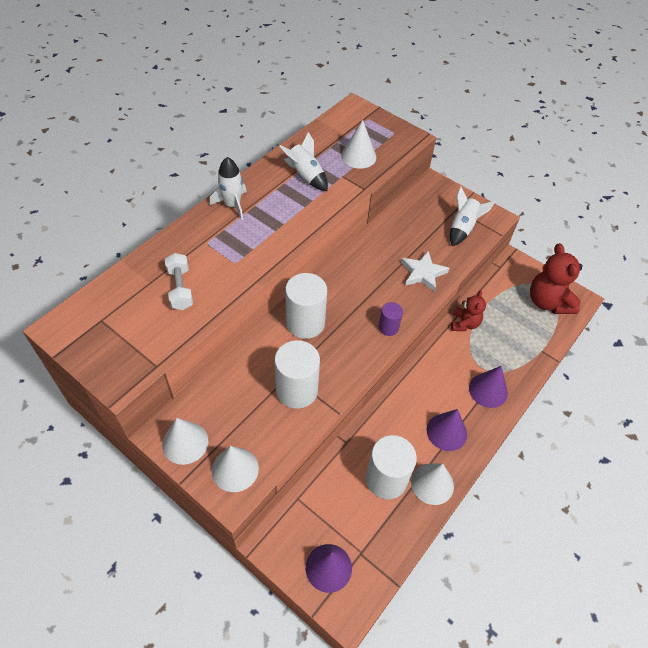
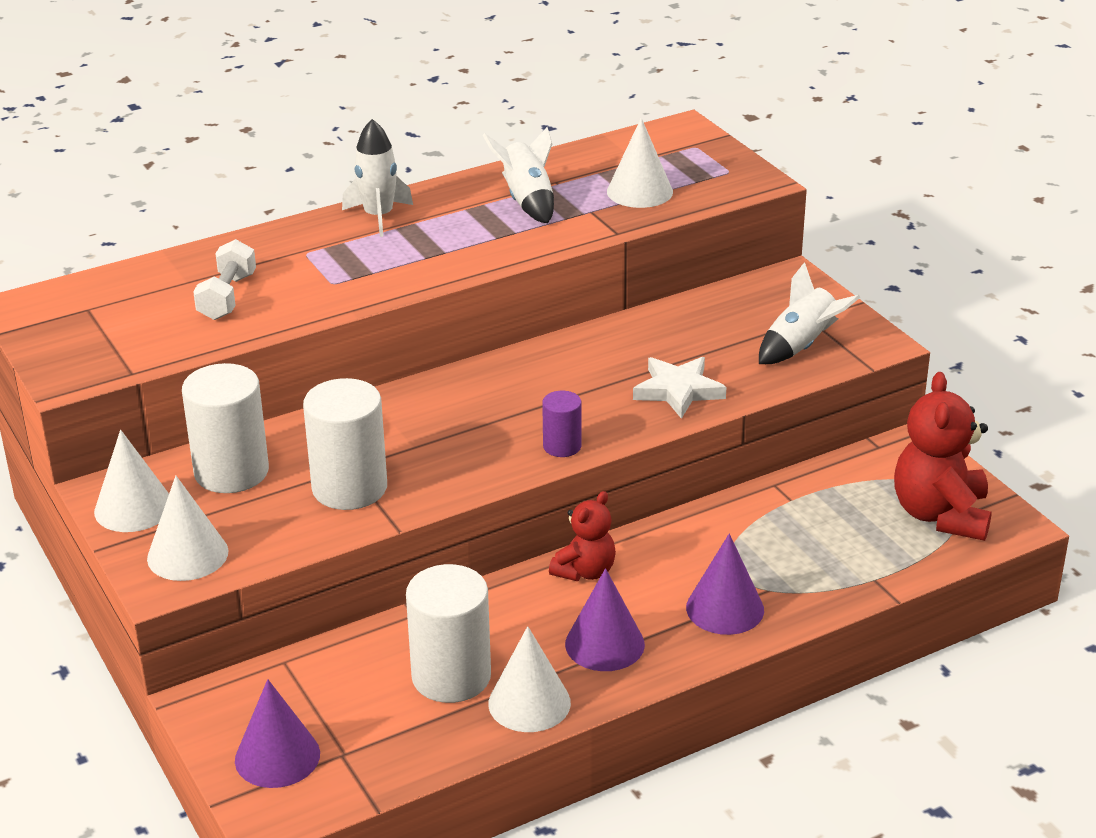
camera: 25 degrees right, 20 degrees down
(305, 323) = (422, 411): white cylinder -> white cylinder (231, 472)
(464, 323) = (746, 510): red teddy bear -> red teddy bear (585, 571)

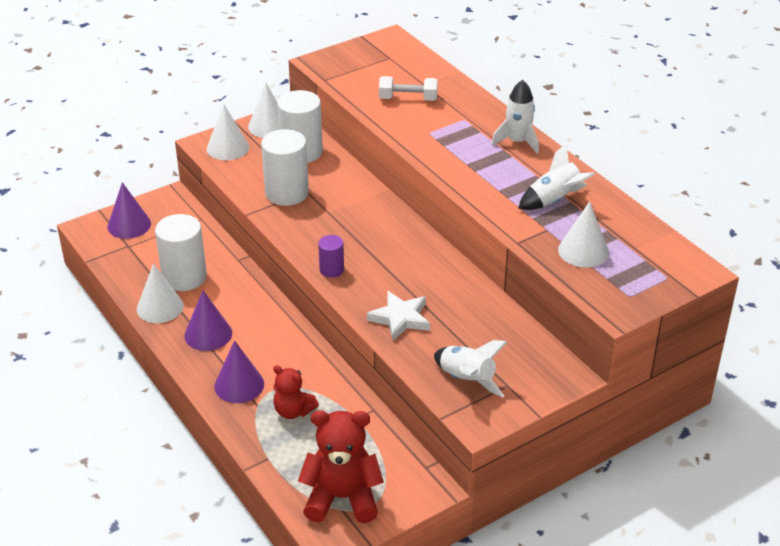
camera: 85 degrees right, 5 degrees up
(585, 571) = (276, 323): red teddy bear -> red teddy bear (293, 411)

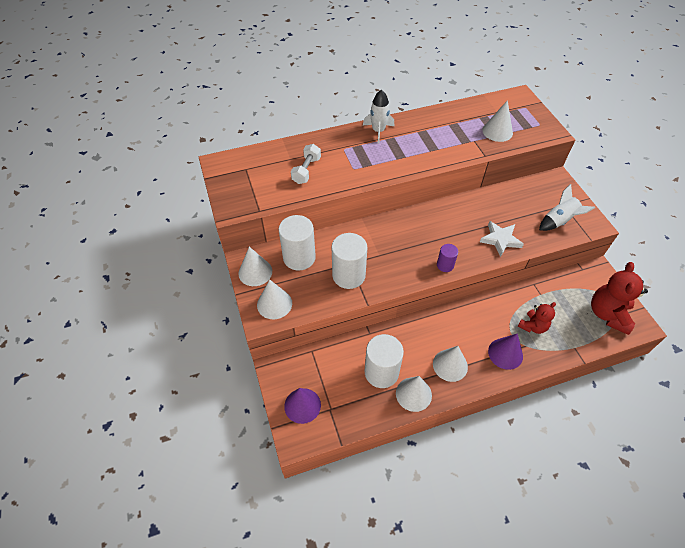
camera: 75 degrees left, 15 degrees up
(208, 334) = (450, 365): purple cone -> white cone
(554, 200) = (445, 131): white rocket -> none

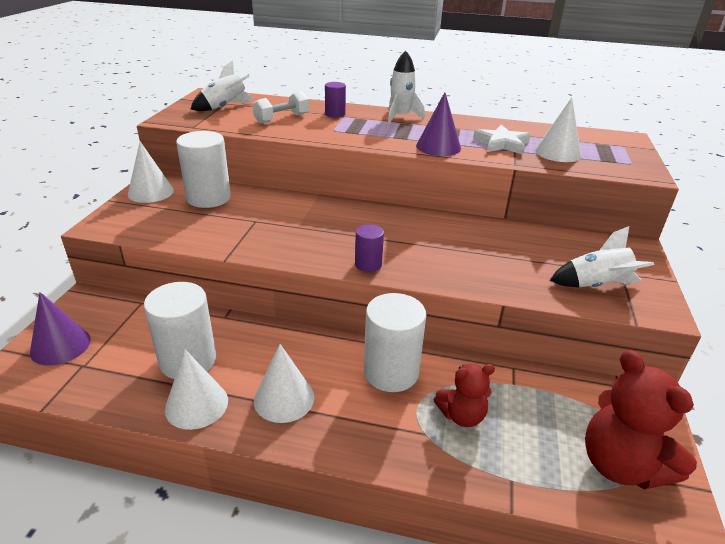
camera: 30 degrees right, 20 degrees down
(252, 175) = (225, 107): none -> white rocket
(274, 304) = (130, 220): white cone -> none
(334, 148) = (335, 114): none -> purple cylinder
(348, 275) = (239, 229): white cylinder -> white cylinder (391, 372)
(500, 240) = (478, 270): white star -> white star (501, 144)
(505, 353) = (381, 427): purple cone -> purple cone (438, 147)
(608, 314) = (620, 465): red teddy bear -> red teddy bear turned 75 degrees counterclockwise

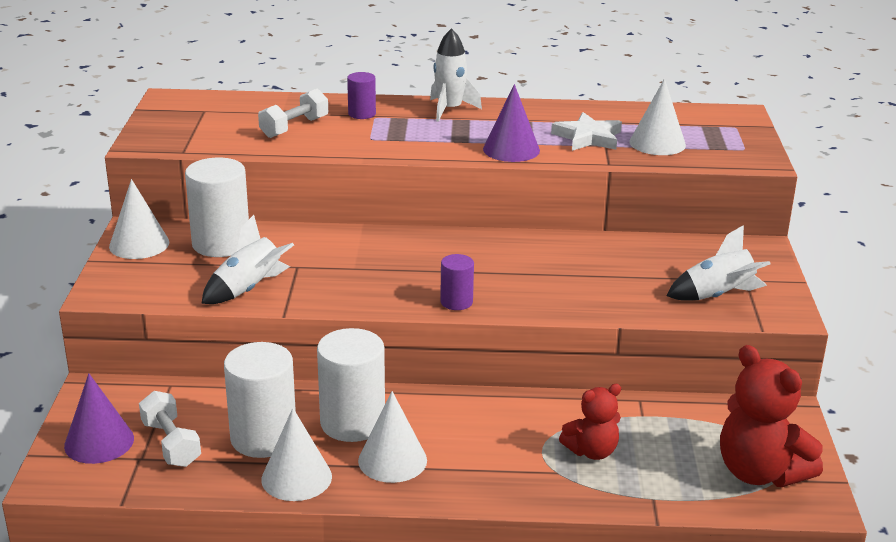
camera: 10 degrees left, 5 degrees down
(113, 355) = (171, 444): none -> white dumbbell
(225, 107) = (207, 117): white rocket -> white rocket (249, 289)
(391, 372) = (503, 421): white cylinder -> white cylinder (352, 423)

